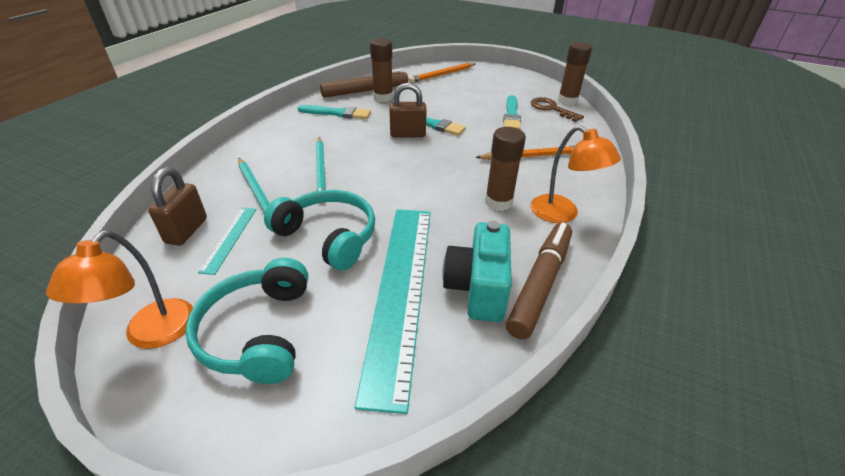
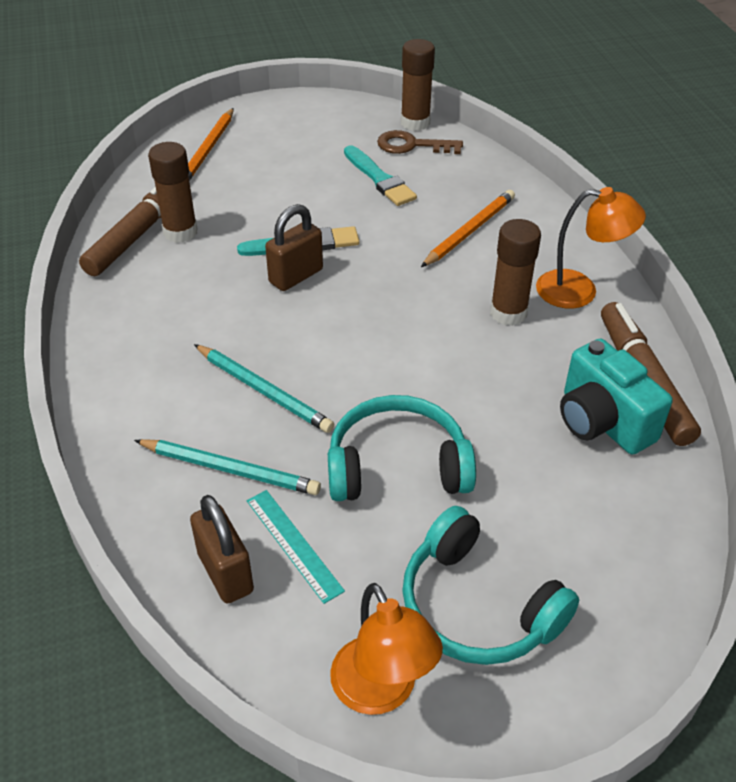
camera: 40 degrees left, 5 degrees up
(337, 113) = (154, 293): turquoise brush -> none
(401, 290) = (543, 471): turquoise ruler -> none

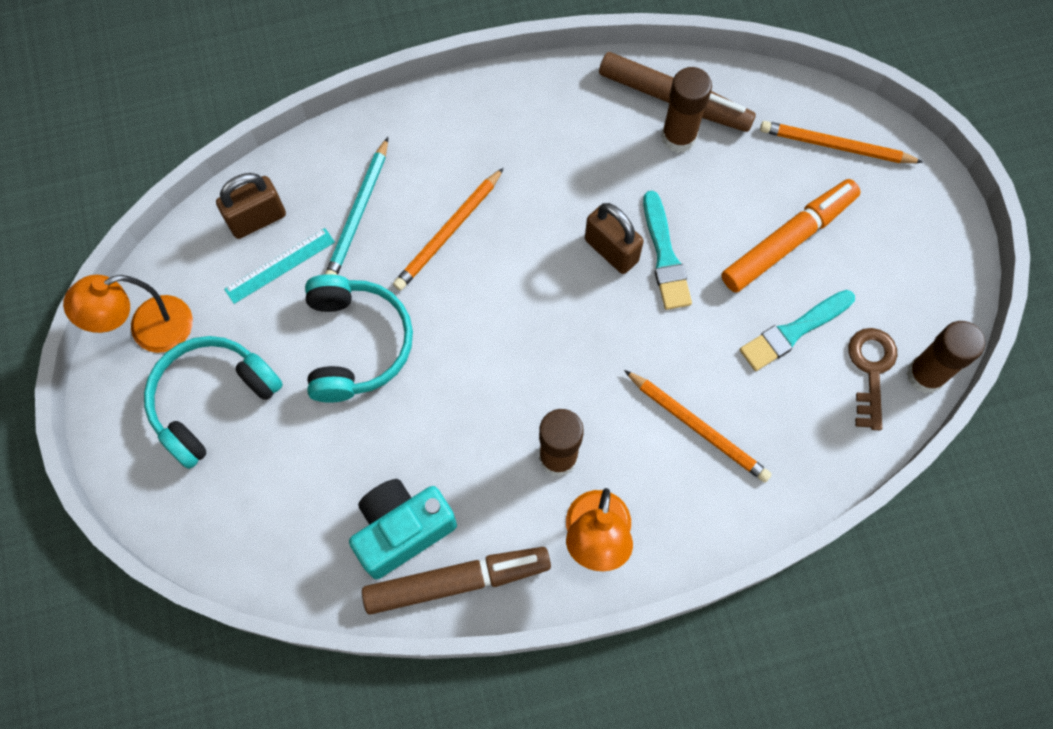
camera: 90 degrees right, 25 degrees up
(263, 391) = (449, 231): turquoise pencil -> orange pencil
(295, 177) = (788, 241): none -> orange marker

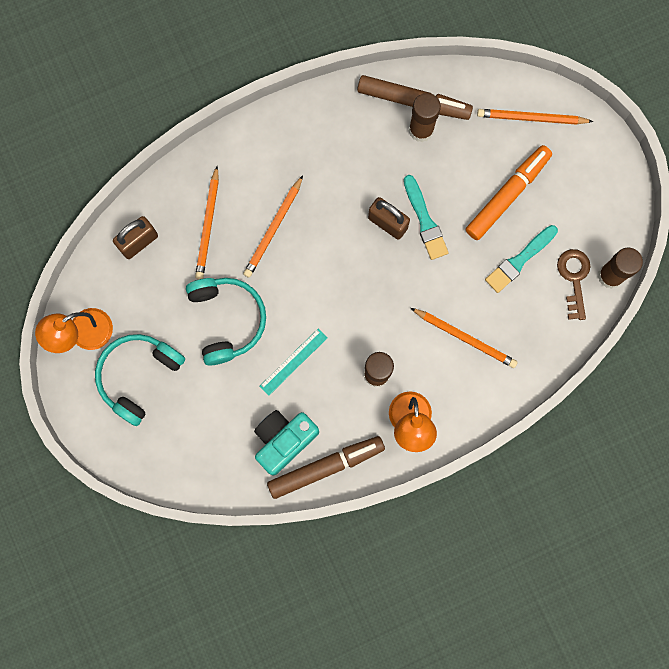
camera: 10 degrees left, 10 degrees up
(280, 265) = (162, 273): turquoise ruler -> turquoise ruler (293, 361)
(358, 212) = (208, 225): turquoise pencil -> orange pencil

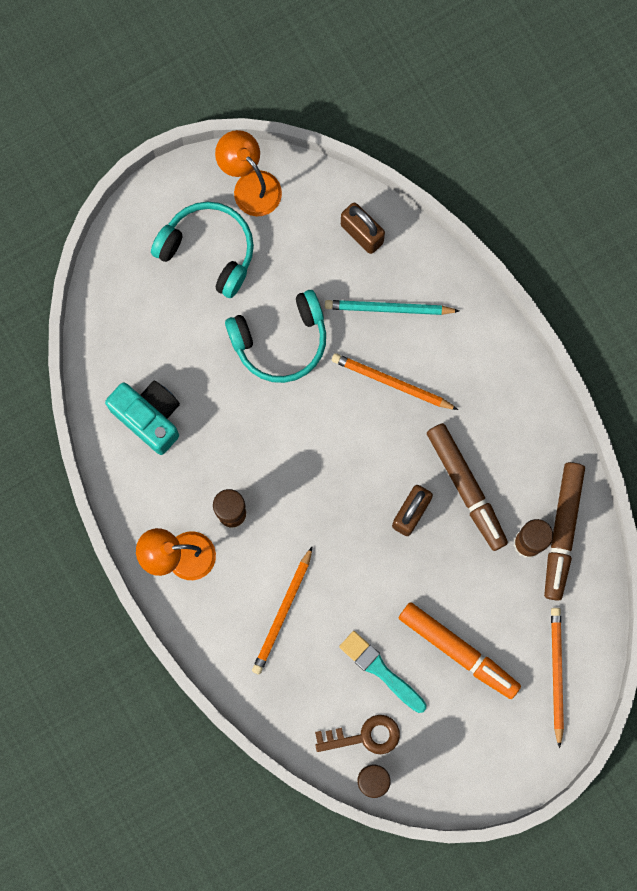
camera: 85 degrees right, 0 degrees up
(208, 225) = (389, 308): orange pencil -> turquoise pencil
(293, 361) = (239, 419): turquoise ruler -> none
(326, 467) = (123, 466): brown marker -> brown marker (466, 488)
(425, 221) = (417, 556): turquoise brush -> none

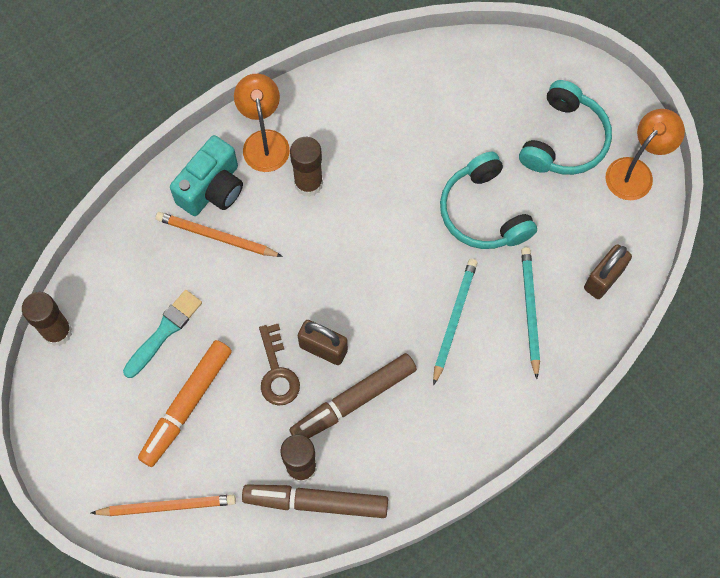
camera: 85 degrees right, 10 degrees down
(149, 417) = (395, 103): turquoise camera -> turquoise camera (212, 189)
(364, 736) = (99, 322): brown key -> brown key (277, 372)
(392, 382) = (454, 320): orange pencil -> turquoise pencil

